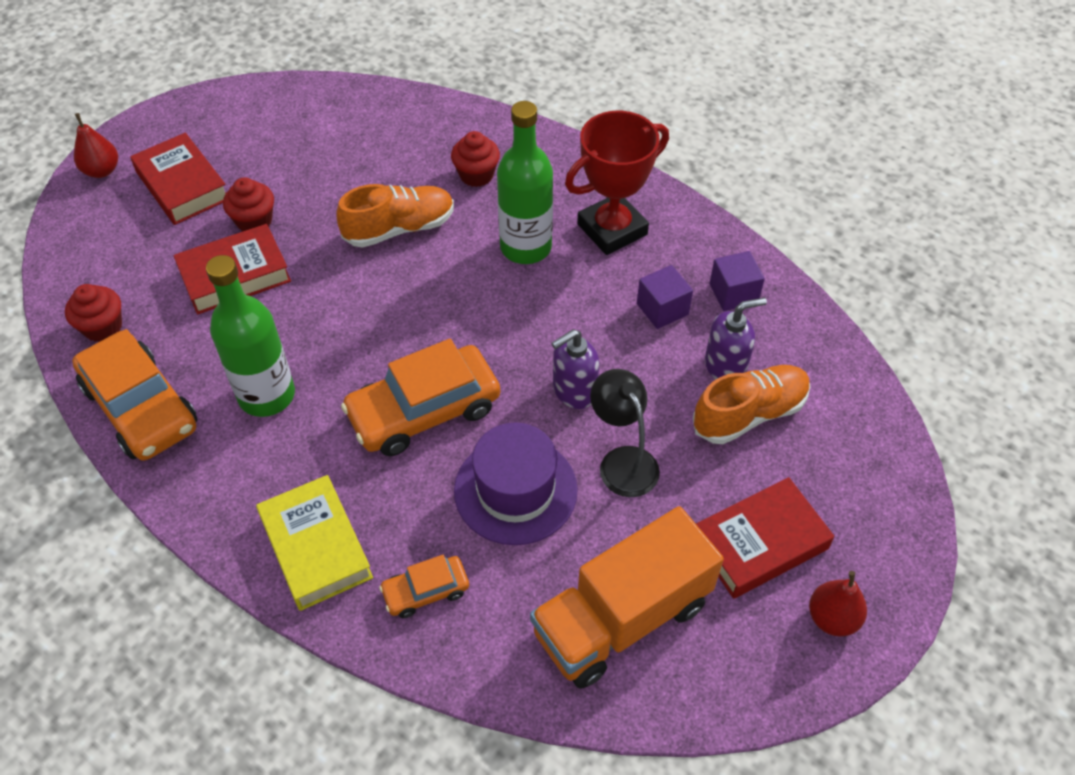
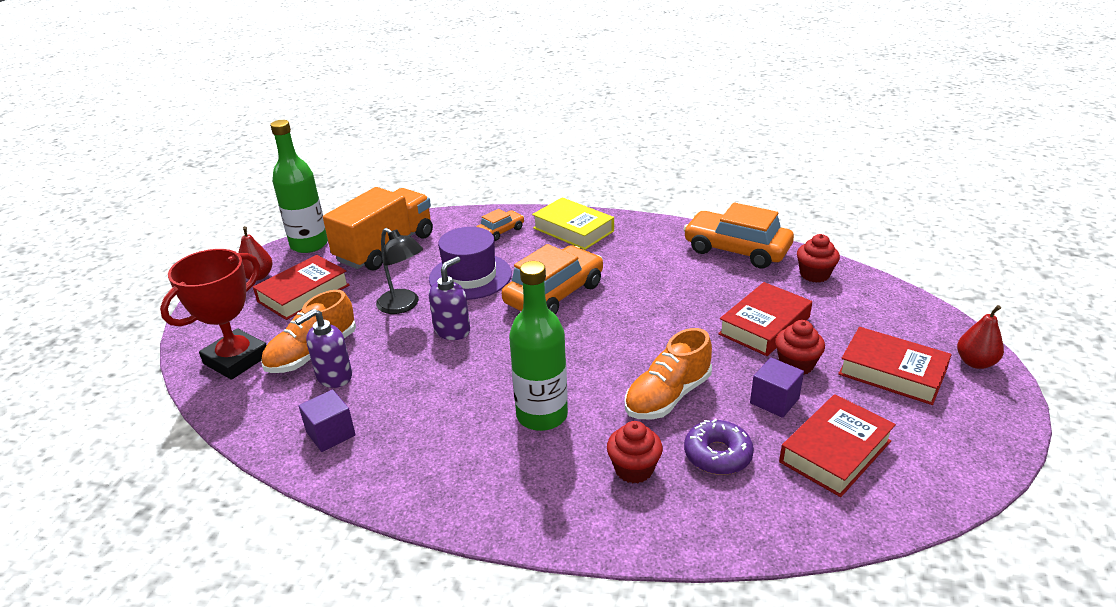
camera: 160 degrees right, 20 degrees down
(267, 395) = (665, 274): green bottle -> green bottle (309, 244)
(310, 139) = (835, 451): none -> red book
(402, 165) = (717, 455): none -> purple donut
(612, 229) = (465, 457): red trophy -> red trophy (236, 359)
(662, 309) = (396, 402): purple cube -> purple cube (774, 401)

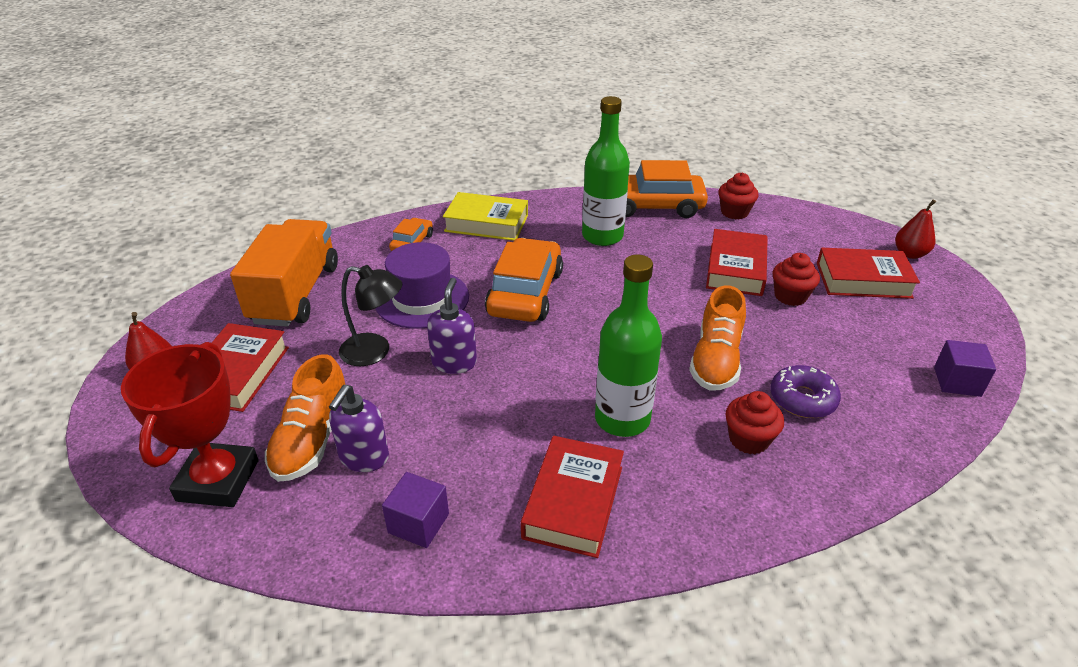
camera: 30 degrees left, 5 degrees up
(309, 244) = (193, 314): green bottle -> green bottle (602, 236)
(774, 401) = (802, 334): purple cube -> purple cube (957, 381)
(835, 451) = (884, 362): red book -> red book (573, 502)

